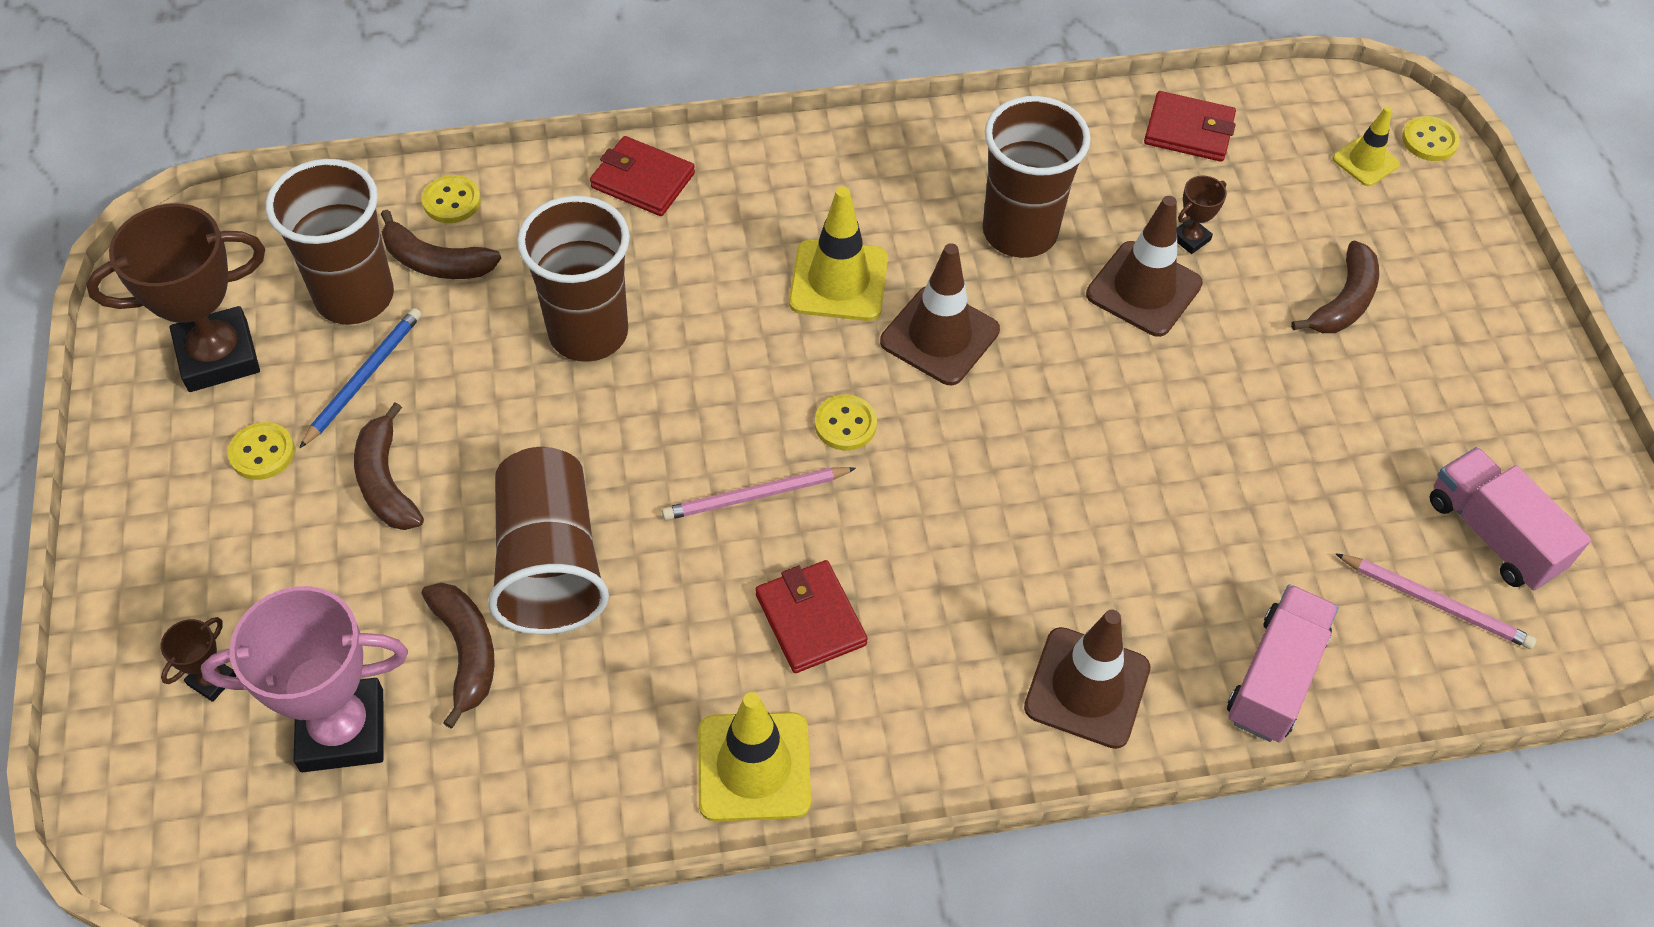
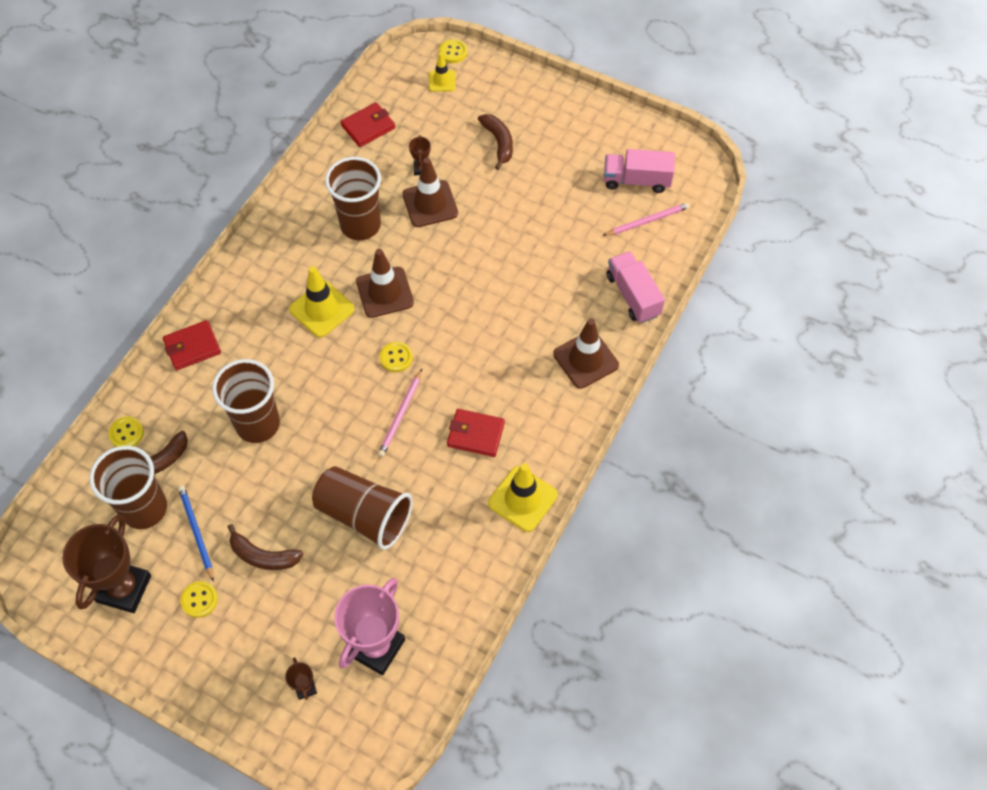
camera: 50 degrees left, 5 degrees up
(466, 652) = (379, 575): brown banana -> none

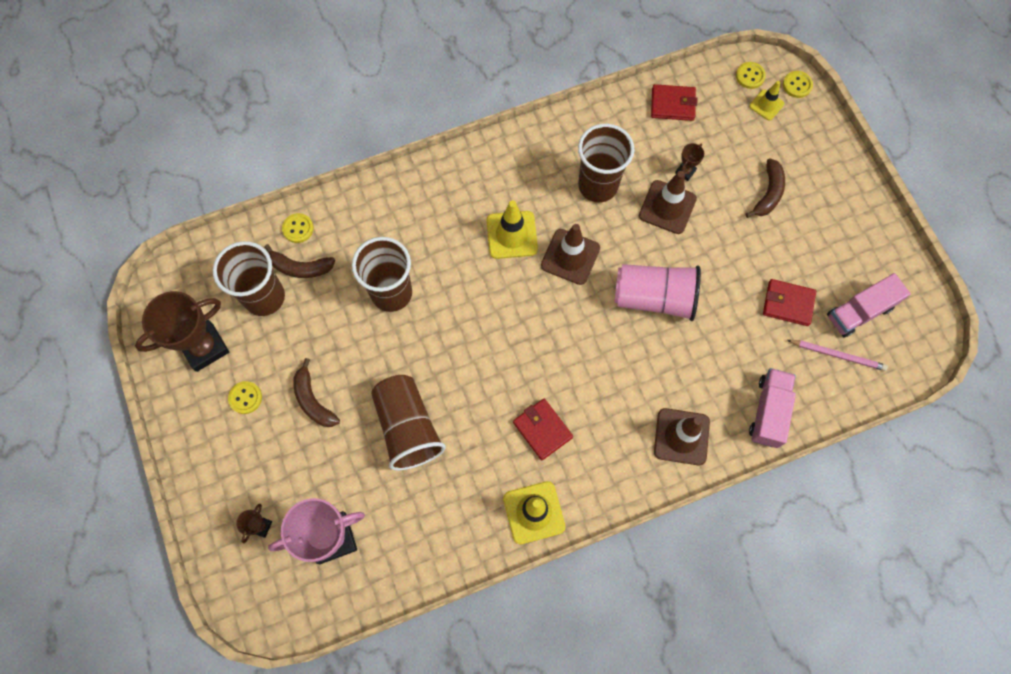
camera: 40 degrees right, 10 degrees up
(192, 347) = (395, 195): red wallet -> red wallet (788, 303)
(196, 532) = (284, 344): blue pencil -> none
(396, 357) = (534, 318): yellow button -> yellow button (750, 76)
(401, 414) = (500, 368): pink pencil -> none
(478, 276) = (654, 298): none -> pink cup
(636, 180) = (859, 312): pink truck -> pink truck turned 75 degrees counterclockwise

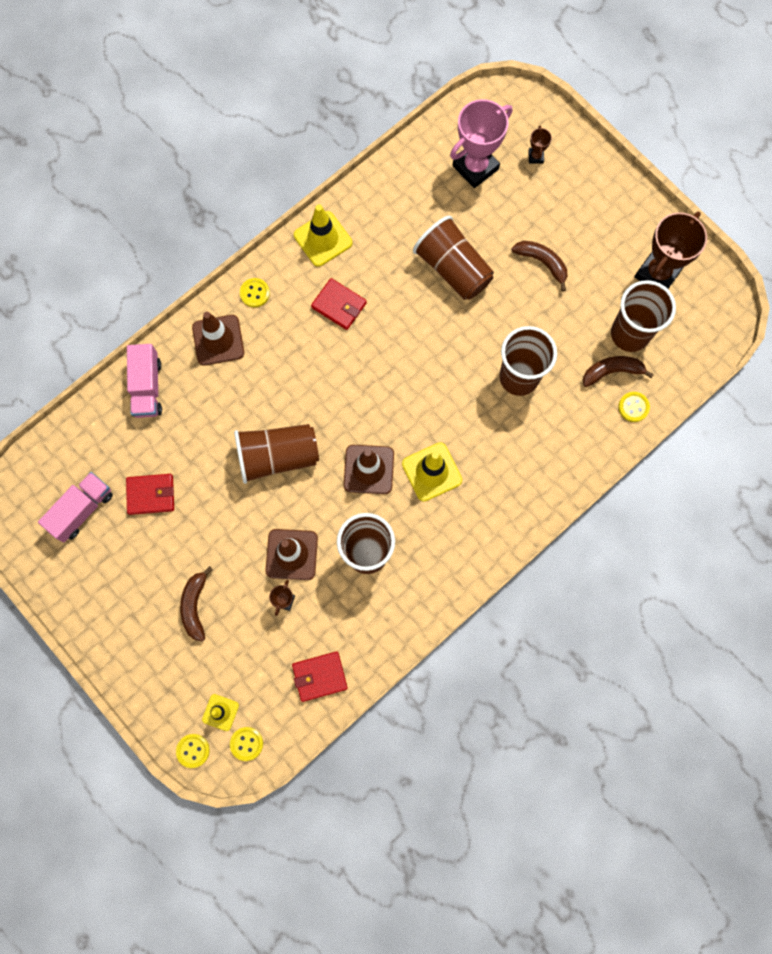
camera: 160 degrees right, 5 degrees up
(245, 398) = (600, 245): yellow button -> yellow button (255, 293)
(654, 298) = (277, 456): pink cup -> brown cup
(837, 355) = (95, 460): pink pencil -> none

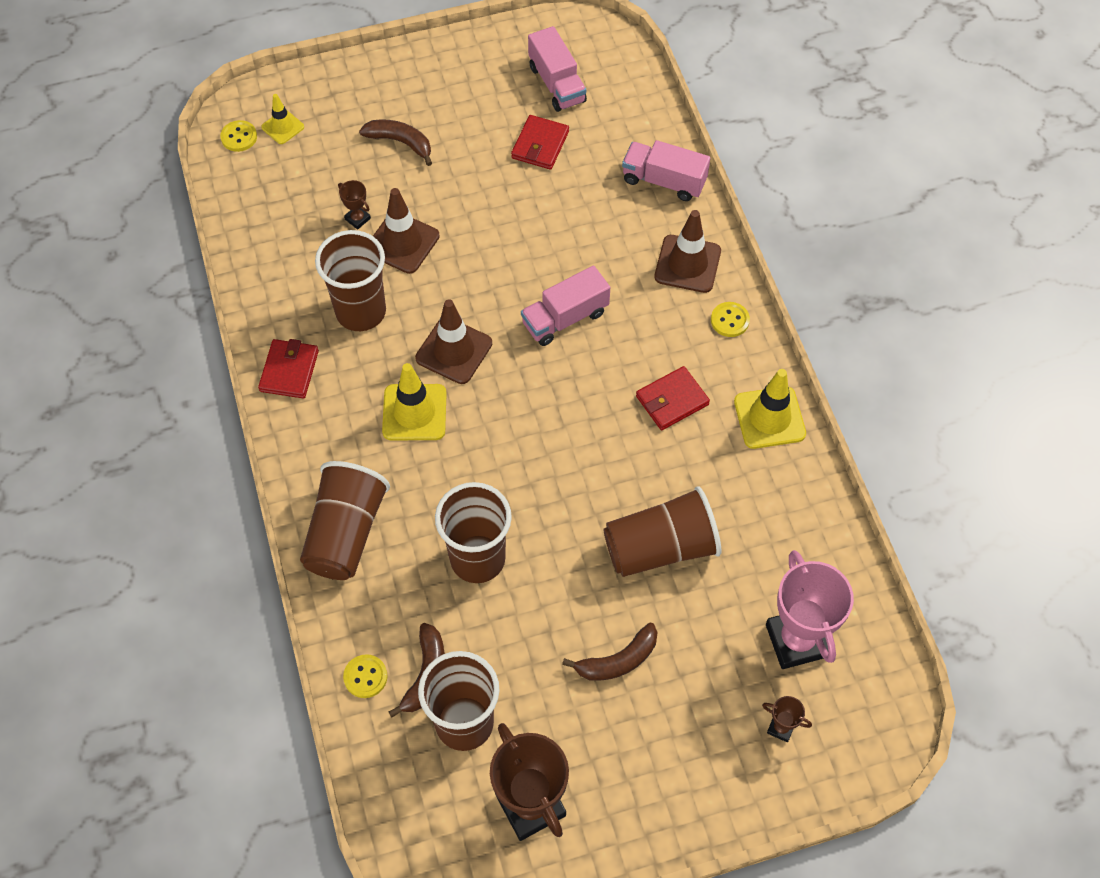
camera: 115 degrees right, 15 degrees down
(193, 750) = (262, 94): yellow button -> none
(277, 456) = (518, 270): brown cup -> brown cup (346, 533)
(304, 405) = (565, 318): none -> pink truck
(319, 676) = (261, 220): red wallet -> red wallet (289, 371)

